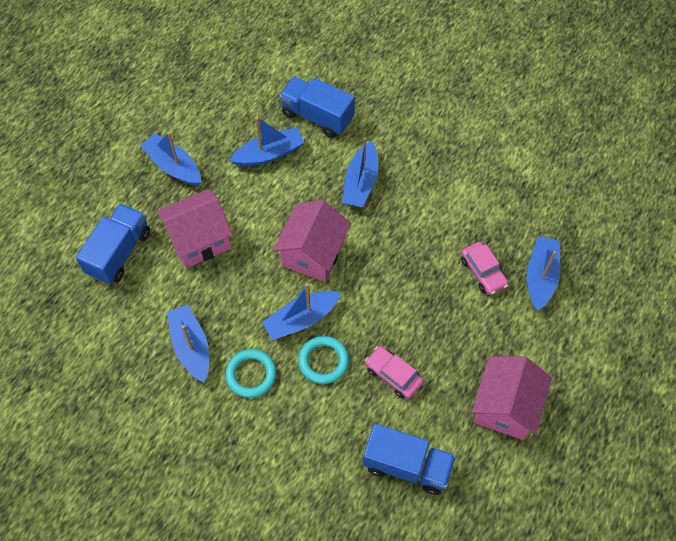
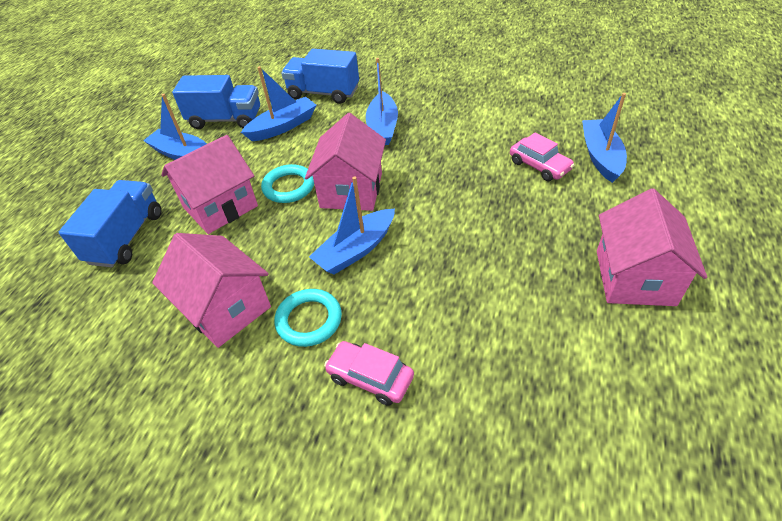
camera: 10 degrees left, 15 degrees down
(191, 347) = (225, 308): blue boat -> pink house
(323, 361) = (396, 284): turquoise ring -> turquoise ring (289, 187)
(393, 375) = (486, 278): pink car -> pink car (370, 377)
(407, 465) = (549, 373): blue truck -> blue truck (226, 119)

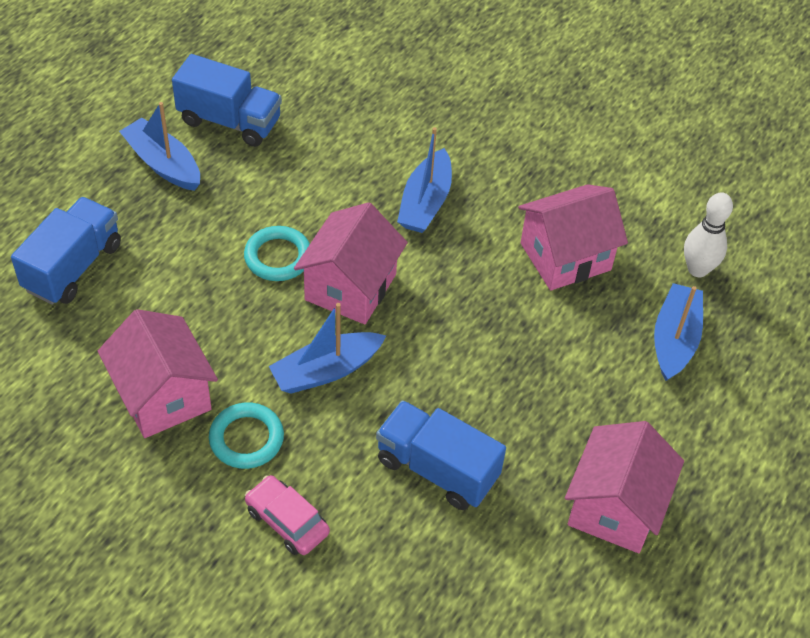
camera: 10 degrees right, 5 degrees up
(220, 206) = (189, 259): pink house -> pink house (565, 257)
(283, 126) = (299, 158): blue boat -> none
(323, 93) = (370, 116): blue truck -> blue truck (437, 469)
(539, 166) = (592, 328): pink car -> none
(587, 114) = (697, 269): none -> white bowling pin

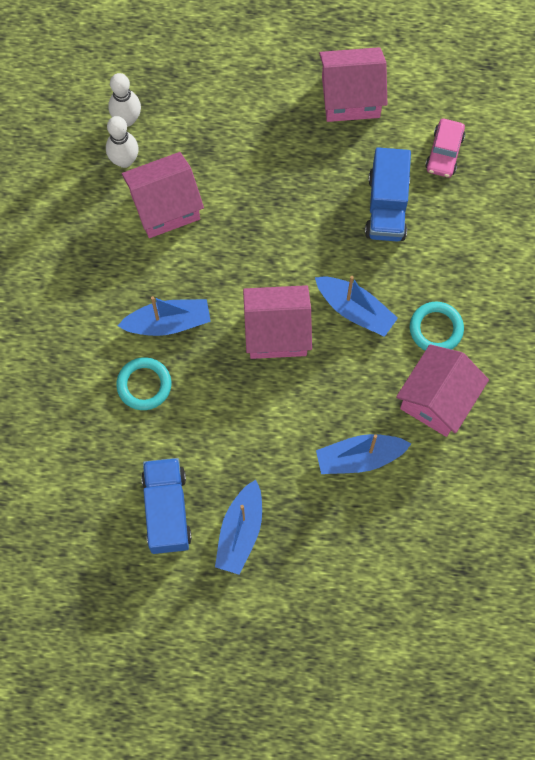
camera: 115 degrees left, 20 degrees up
(73, 267) = (373, 530): blue truck -> none
(278, 257) = (279, 395): turquoise ring -> turquoise ring (144, 385)
(287, 521) = (476, 272): pink car -> pink car (444, 152)
(565, 257) = (165, 206): pink house -> pink house turned 60 degrees counterclockwise
(644, 246) = (124, 160): none -> white bowling pin
(674, 339) = (199, 111): blue boat -> blue boat (359, 457)

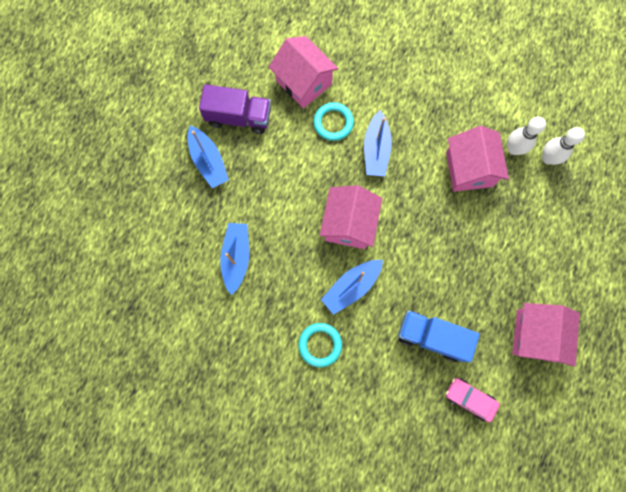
camera: 105 degrees right, 5 degrees up
(167, 510) = (239, 117): blue truck -> purple truck
(240, 532) = (208, 161): blue boat -> blue boat turned 150 degrees counterclockwise
(437, 399) = (263, 328): pink house -> pink house (303, 82)

